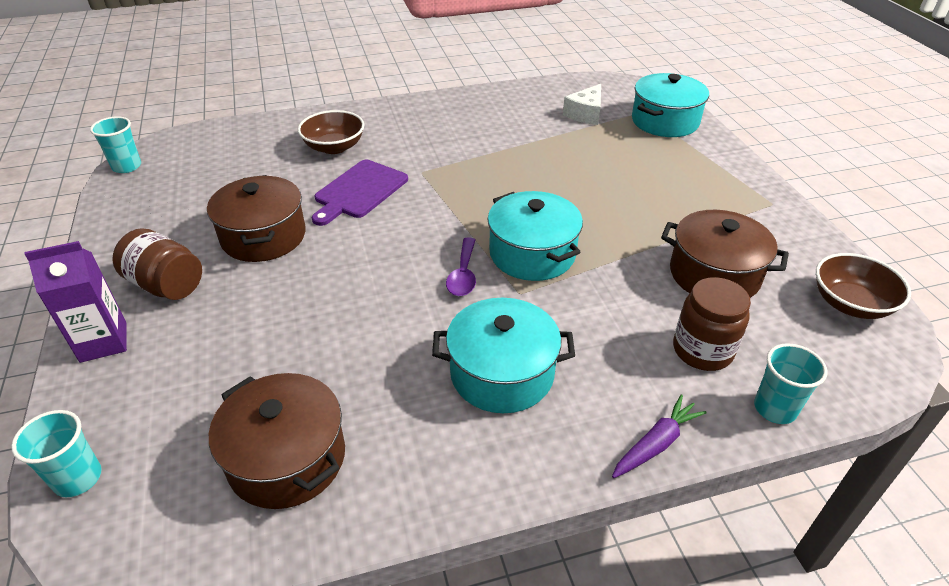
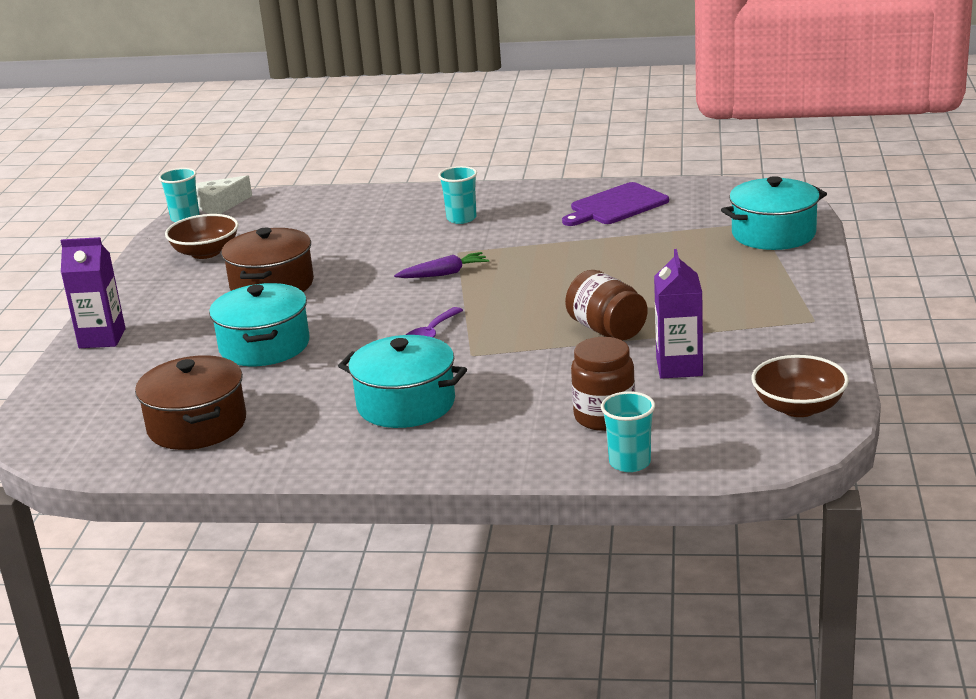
camera: 25 degrees right, 15 degrees down
(78, 478) = (46, 411): turquoise cup -> turquoise cup (461, 218)
(166, 285) = (170, 309): brown jar -> brown jar (607, 330)
(334, 147) = (387, 222): brown bowl -> brown bowl (206, 252)
(359, 191) = (384, 261): purple cutting board -> purple cutting board (616, 206)
(532, 254) = (510, 328): turquoise pot -> turquoise pot (264, 346)
(585, 114) = (685, 218): white cheese -> white cheese (220, 205)
(656, 444) = (497, 465): purple carrot -> purple carrot (444, 274)
(714, 274) = (679, 367): brown pot -> purple carton

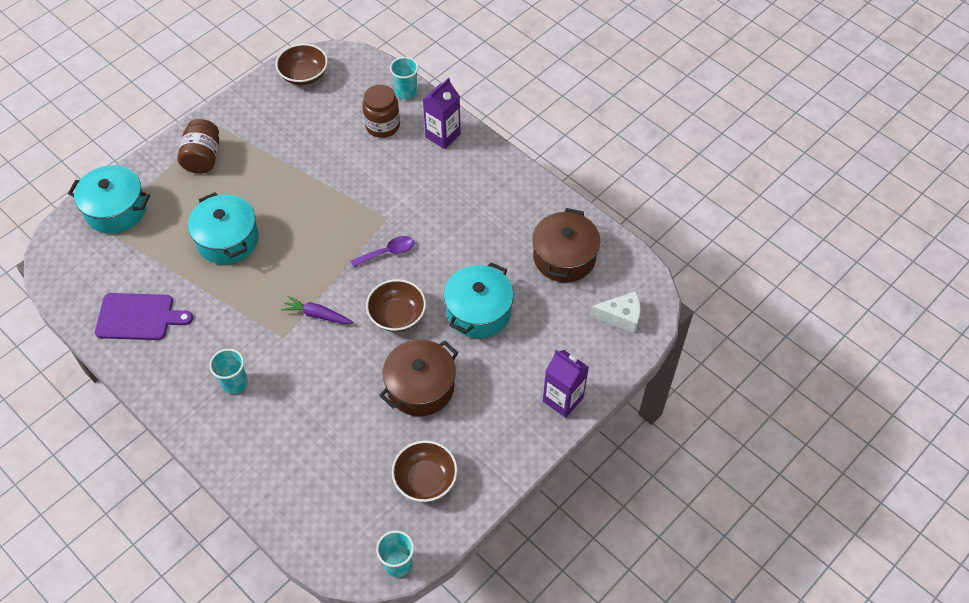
camera: 145 degrees left, 30 degrees up
(220, 205) = (357, 566): white cheese -> white cheese (621, 316)
(356, 307) = (397, 315): none -> brown bowl
(406, 404) = (454, 199): turquoise pot -> turquoise pot (227, 240)
(607, 330) = (305, 188): brown jar -> brown jar (203, 158)
(679, 367) = (312, 135): purple carton -> purple carton (443, 135)

